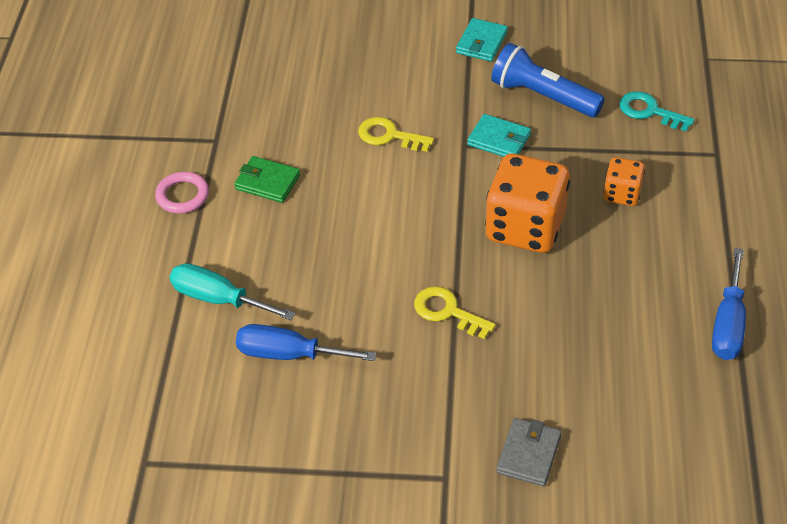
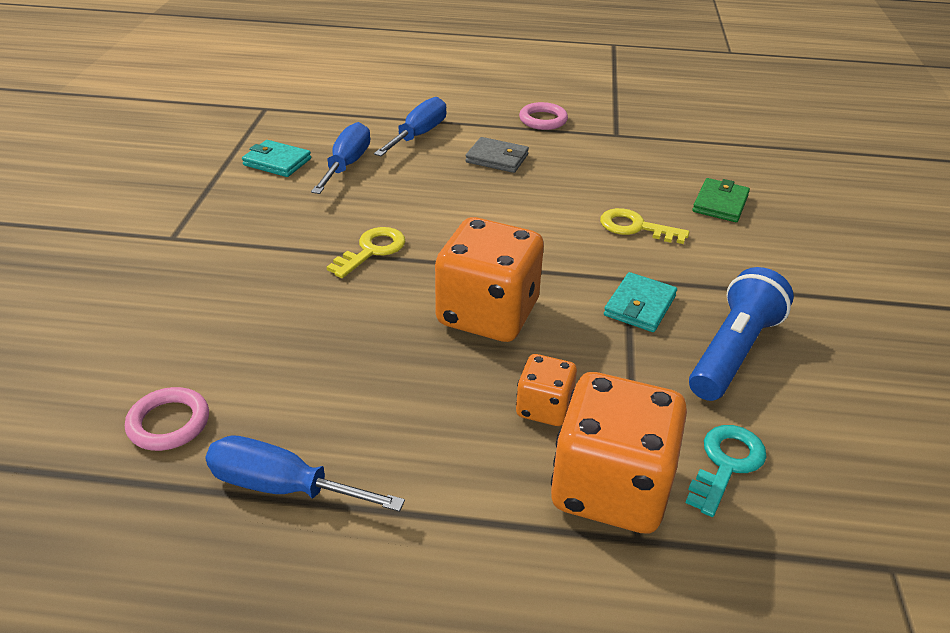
camera: 90 degrees right, 10 degrees down
(218, 299) = (418, 135): turquoise screwdriver -> blue screwdriver
(267, 182) = (561, 158): green wallet -> green wallet (720, 203)
(389, 136) = (635, 227): yellow key -> yellow key turned 90 degrees counterclockwise
(481, 43) = (827, 306): turquoise wallet -> turquoise wallet (277, 162)
(528, 454) = (169, 288): grey wallet -> grey wallet (497, 158)
(683, 163) = (610, 488): none -> orange dice
(689, 405) = (169, 423): none -> pink ring

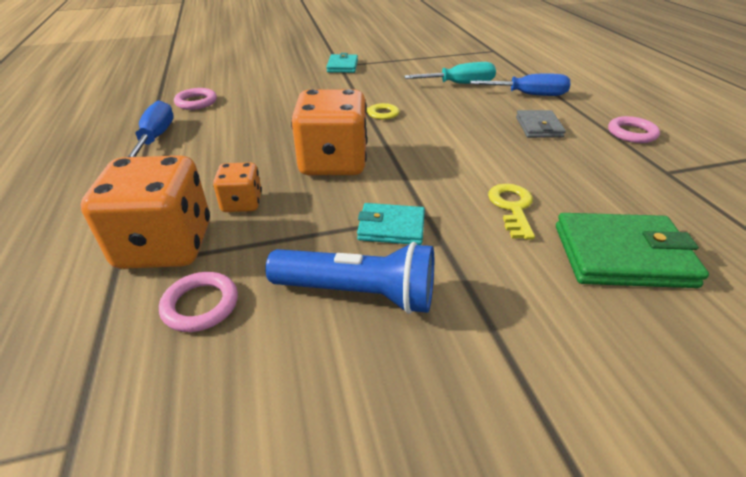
camera: 70 degrees right, 0 degrees up
(277, 162) = (438, 67): turquoise wallet -> turquoise wallet (342, 66)
(346, 165) = (460, 84): blue screwdriver -> turquoise screwdriver
(720, 203) = (622, 255): green wallet -> green wallet, size x1.66
(726, 464) = (200, 305): turquoise key -> pink ring

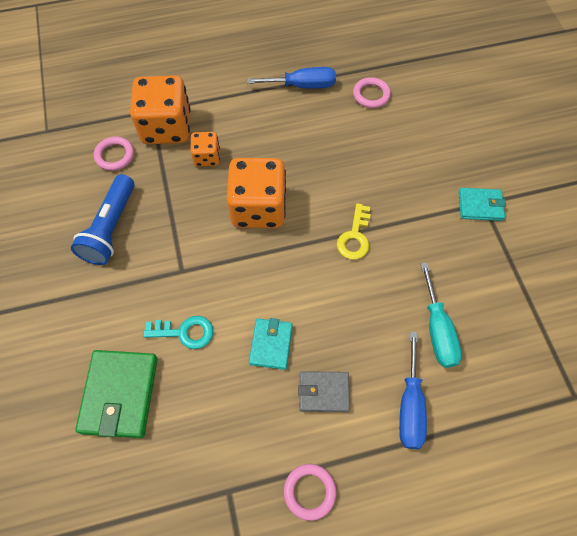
camera: 90 degrees right, 25 degrees up
(391, 227) = (169, 247): turquoise wallet -> turquoise wallet (271, 344)
(512, 207) = (185, 332): yellow key -> turquoise key

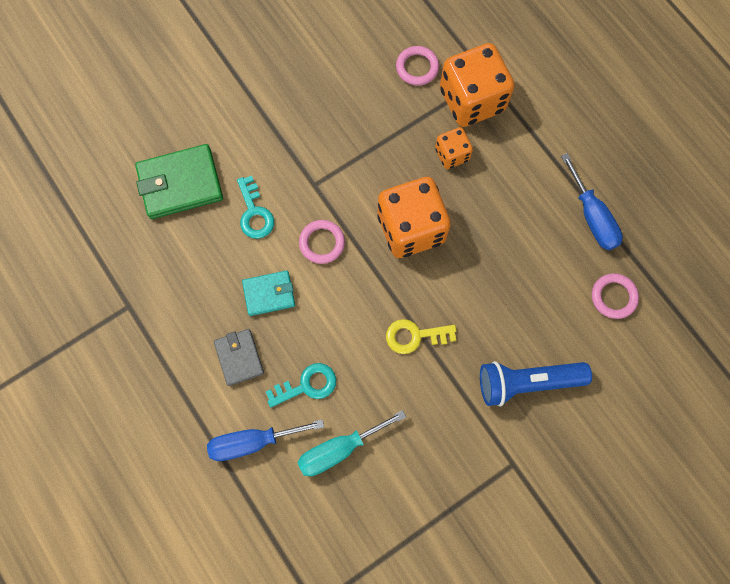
camera: 70 degrees right, 10 degrees up
(111, 228) = (335, 102): blue flashlight -> blue flashlight (527, 382)
(309, 491) = (148, 374): pink ring -> pink ring (322, 243)
(370, 338) = (307, 385): none -> turquoise key
(480, 206) = (508, 461): turquoise wallet -> none

